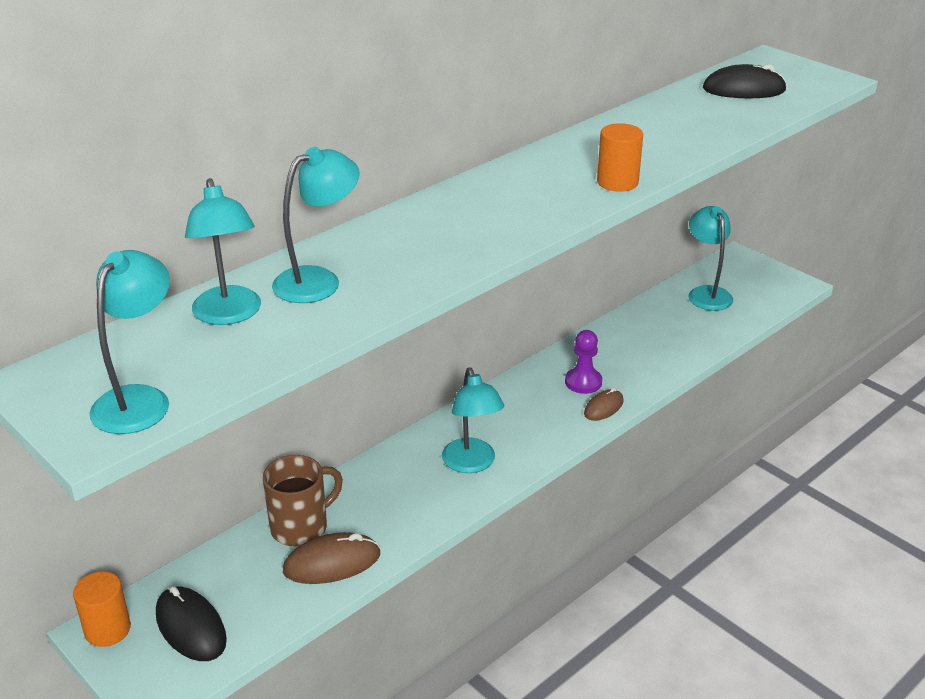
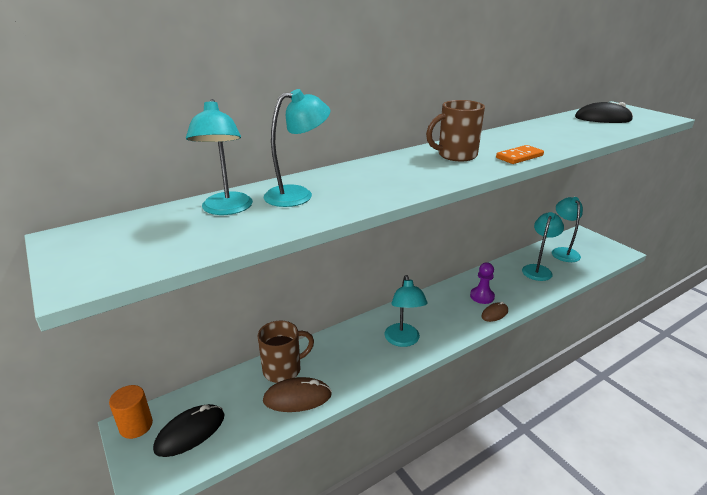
camera: 10 degrees right, 5 degrees down
(139, 400) = (130, 258): turquoise lamp -> turquoise lamp (538, 269)
(191, 627) = (190, 432): black mouse -> black mouse turned 75 degrees clockwise
(527, 187) = (456, 155): none -> brown mug
(617, 182) = (519, 157): orange cylinder -> orange domino

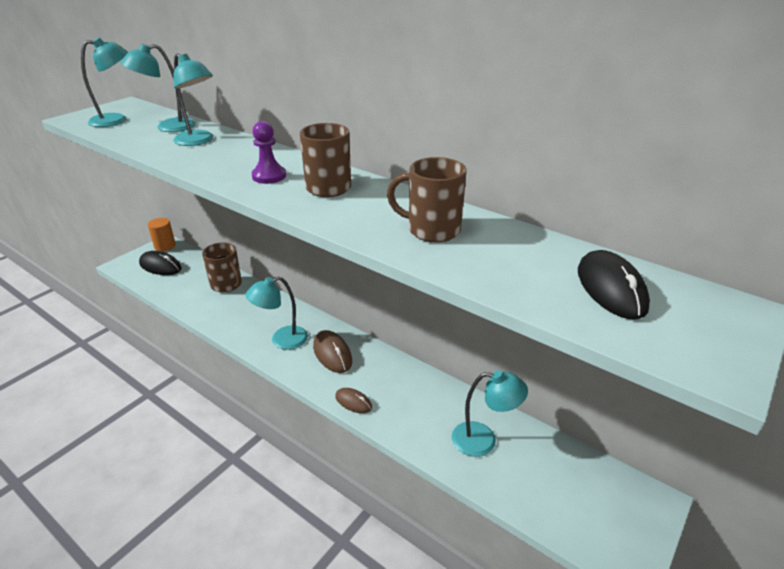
camera: 70 degrees right, 5 degrees up
(297, 398) = (197, 299): brown mouse -> brown mouse (332, 354)
(482, 296) = (385, 388): purple pawn -> purple pawn (269, 176)
(519, 157) = (342, 221): orange domino -> none
(536, 138) = (432, 230): none -> brown mug
(563, 252) = (561, 471): turquoise lamp -> turquoise lamp (116, 120)

